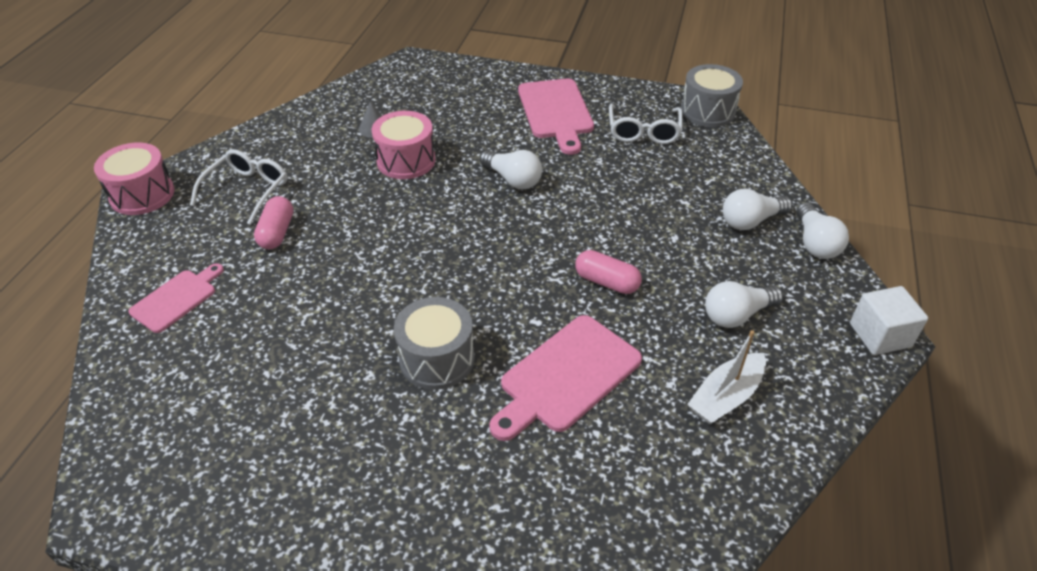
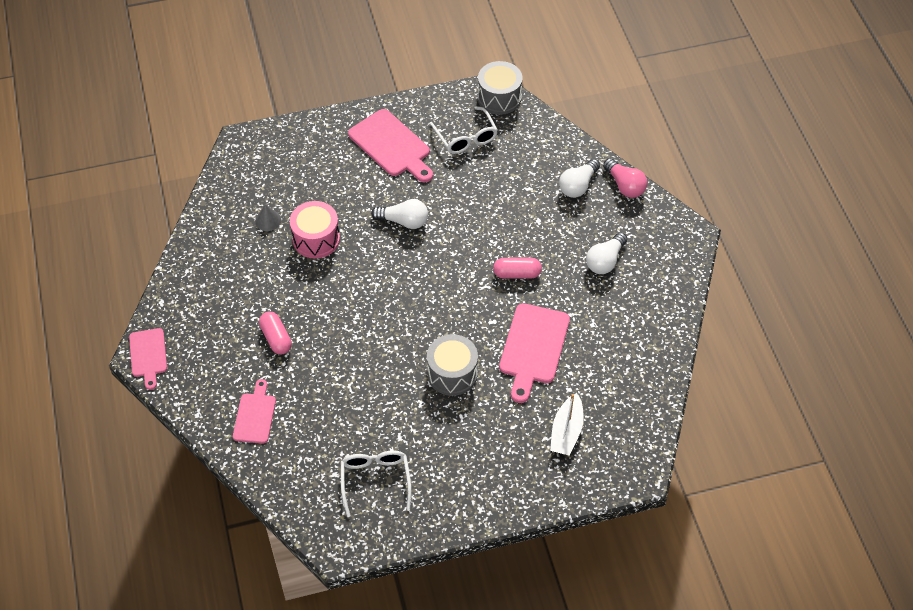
camera: 30 degrees left, 10 degrees up
(142, 195) = (148, 355): pink drum -> pink cutting board
(247, 190) = (223, 316): white glasses -> white glasses (375, 481)
(726, 397) = (626, 317): white boat -> white boat (566, 431)
(815, 243) = (624, 186): white light bulb -> pink light bulb
(880, 335) = (689, 237): white cube -> none

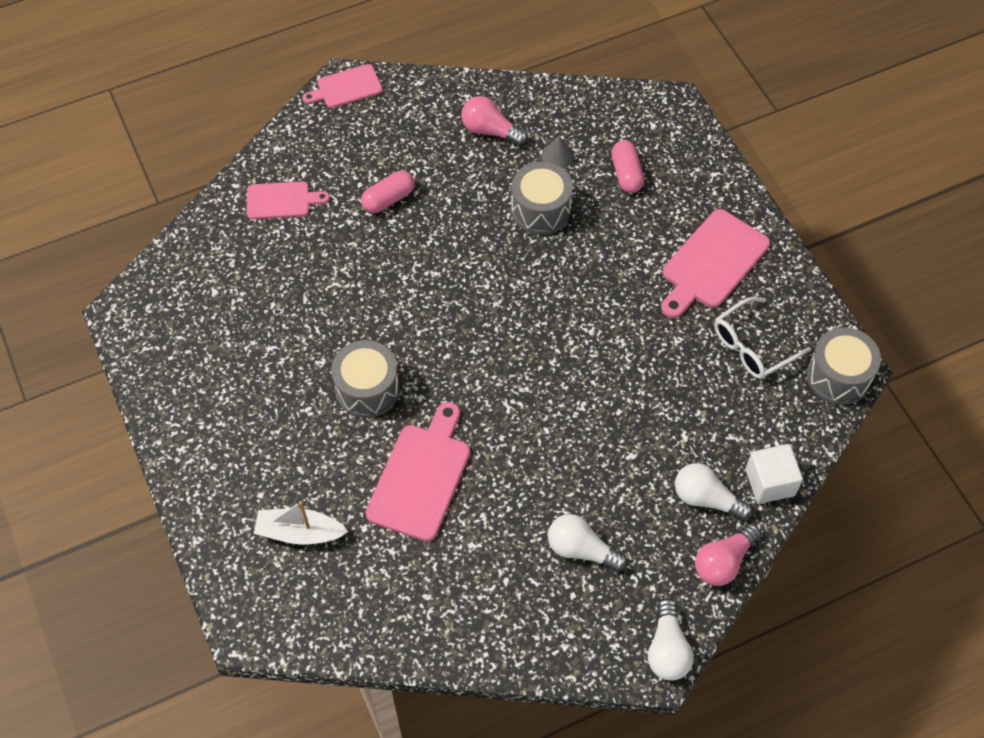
camera: 80 degrees right, 5 degrees up
(228, 260) = (490, 131): none -> pink light bulb
(316, 239) = (540, 210): pink drum -> grey drum
(375, 481) = (209, 333): white glasses -> none
(403, 221) = (590, 297): white light bulb -> white light bulb (667, 649)
(517, 274) = (535, 441): pink capsule -> pink capsule (626, 174)
(533, 348) = (421, 477): pink cutting board -> pink cutting board turned 105 degrees clockwise
(571, 150) = (770, 482): none -> white cube

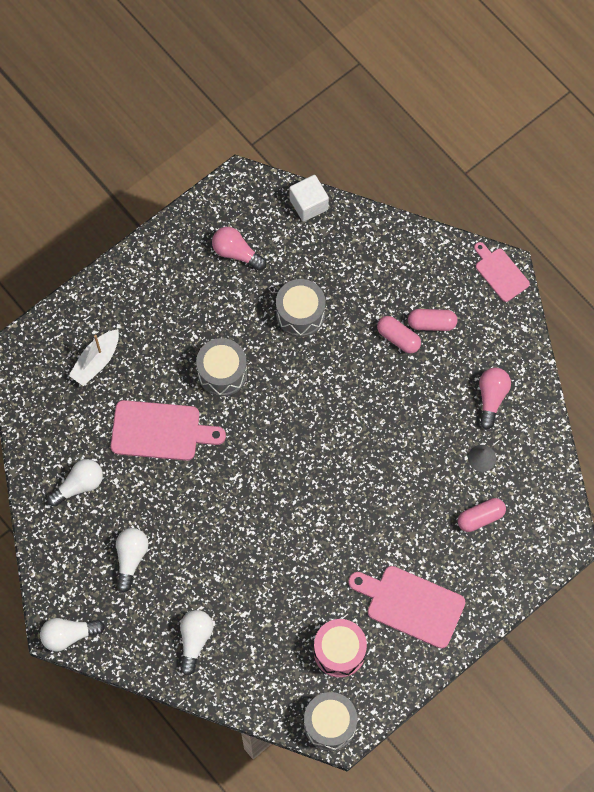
camera: 75 degrees right, 10 degrees up
(282, 200) = (373, 259): pink cutting board -> none
(300, 532) = (96, 361): white boat -> white boat turned 135 degrees counterclockwise
(382, 163) = (431, 323): none -> pink capsule
(465, 591) = (79, 485): none -> white light bulb
(540, 210) = (423, 457): grey drum -> grey drum (300, 314)
(723, 562) = (146, 662): pink light bulb -> pink light bulb (236, 253)
(752, 346) = (339, 651): white glasses -> pink drum
(770, 482) = (221, 685): white cube -> white cube (308, 204)

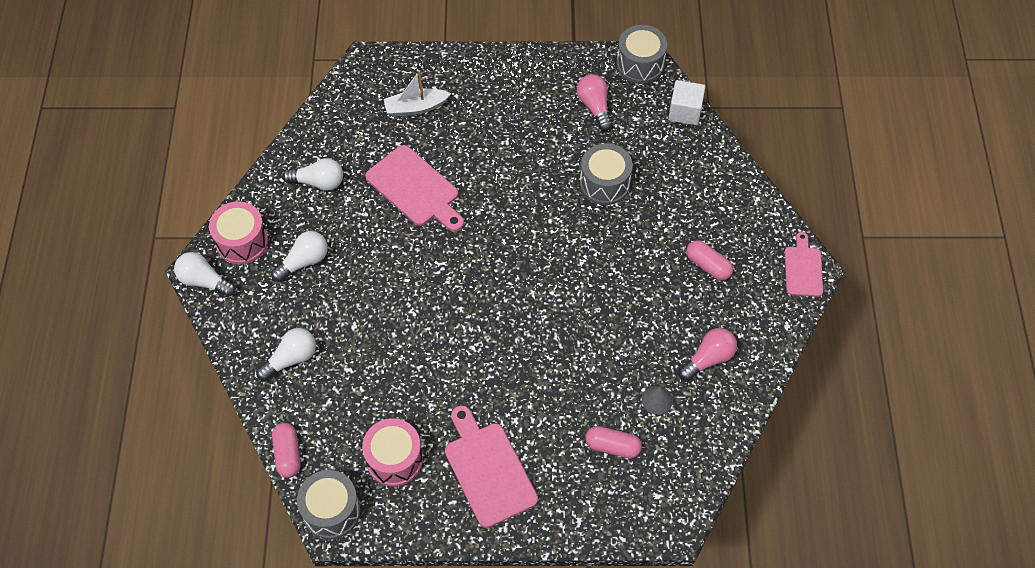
camera: 40 degrees right, 10 degrees down
(67, 581) = (242, 242): none -> pink drum
(222, 373) = (502, 182): grey drum -> grey drum (640, 64)
(398, 338) = (669, 257): pink capsule -> pink capsule (288, 454)

